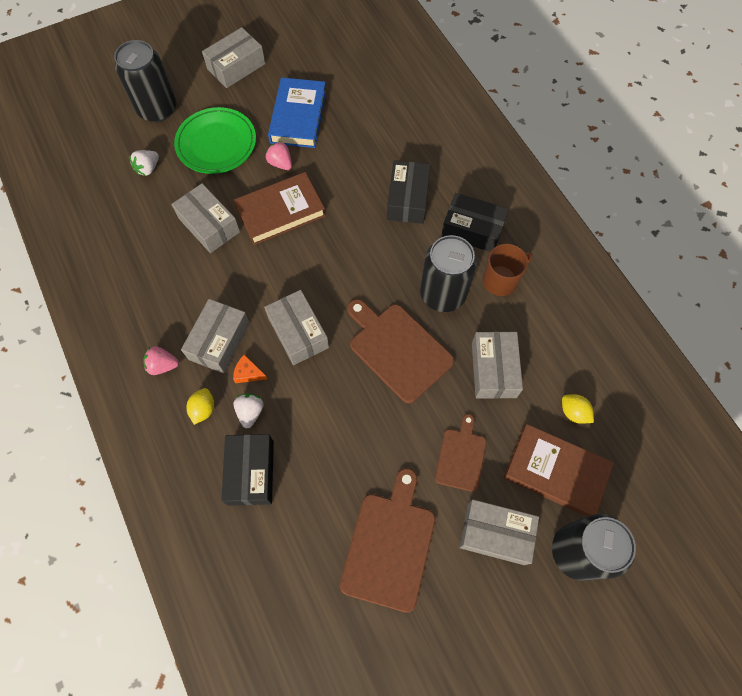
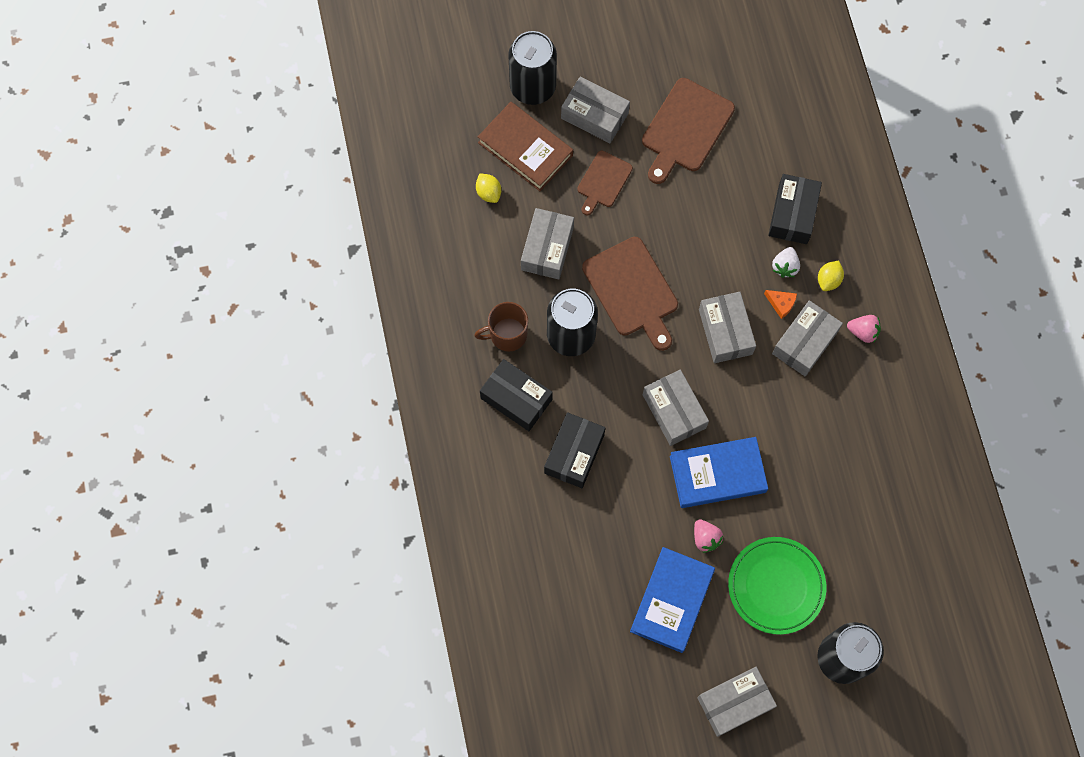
camera: 165 degrees left, 5 degrees up
(148, 168) = (860, 571): white strawberry -> none
(209, 225) = (798, 477): grey box -> grey box (674, 411)
(280, 212) = (717, 474): brown book -> blue book

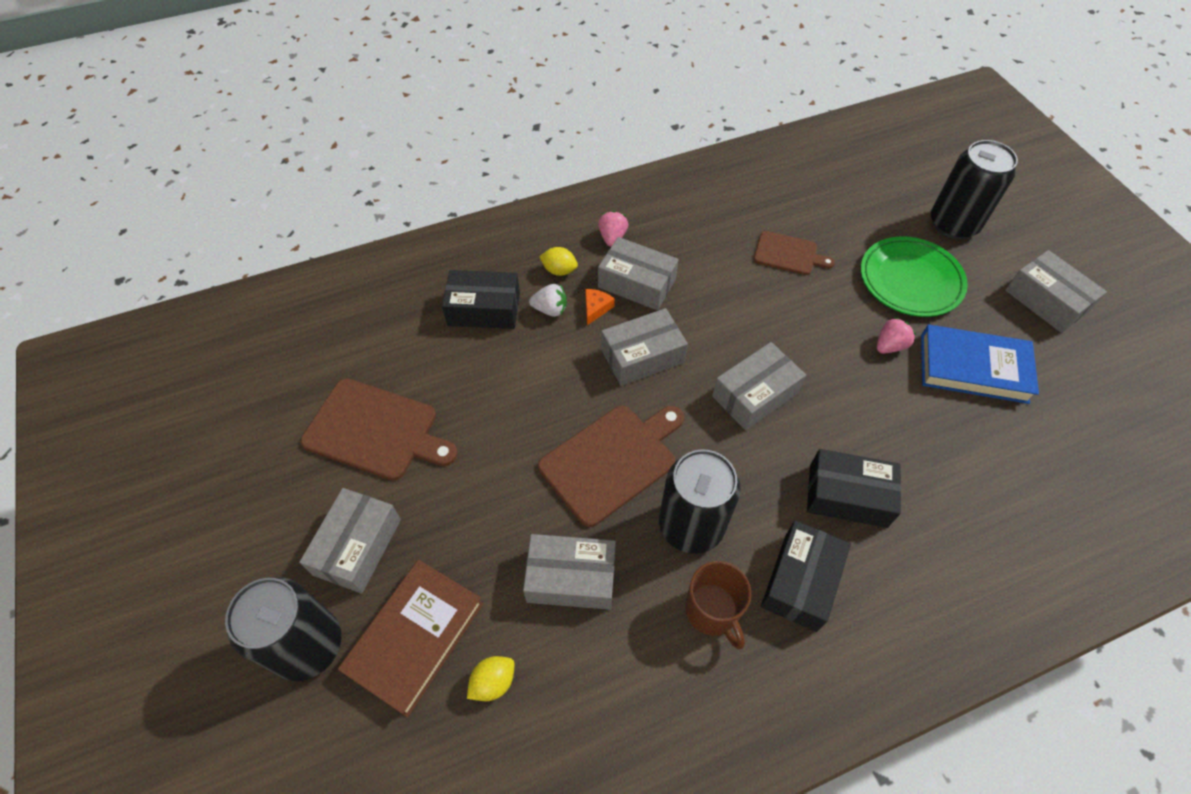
camera: 100 degrees left, 15 degrees down
(603, 181) = (459, 519): brown cutting board -> brown cutting board (788, 254)
(717, 474) = (813, 343): blue book -> none

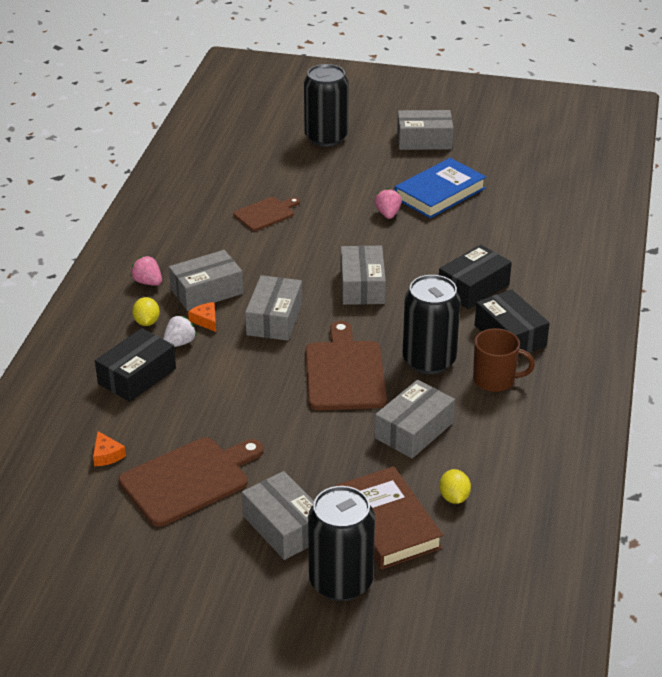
camera: 55 degrees left, 20 degrees down
(370, 353) = (106, 455): none -> orange cheese
(559, 270) = (147, 322): yellow lemon -> yellow lemon turned 60 degrees counterclockwise
(910, 280) = (348, 178): green plate -> none

